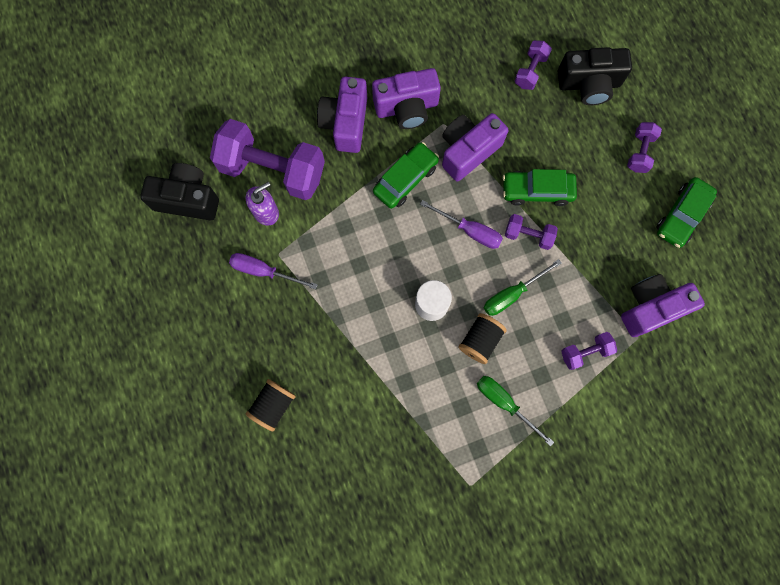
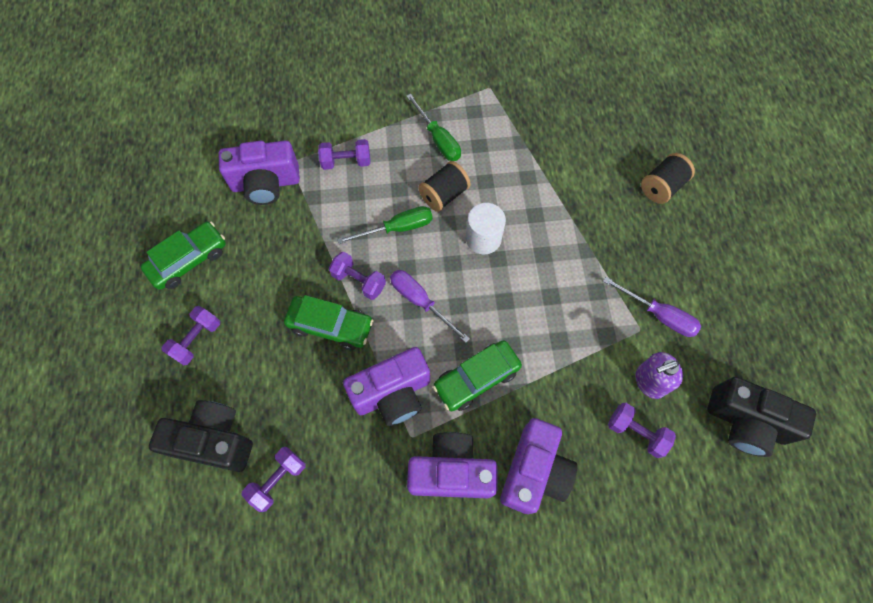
camera: 165 degrees left, 10 degrees down
(272, 170) = (636, 432): purple dumbbell -> purple dumbbell, size x0.46

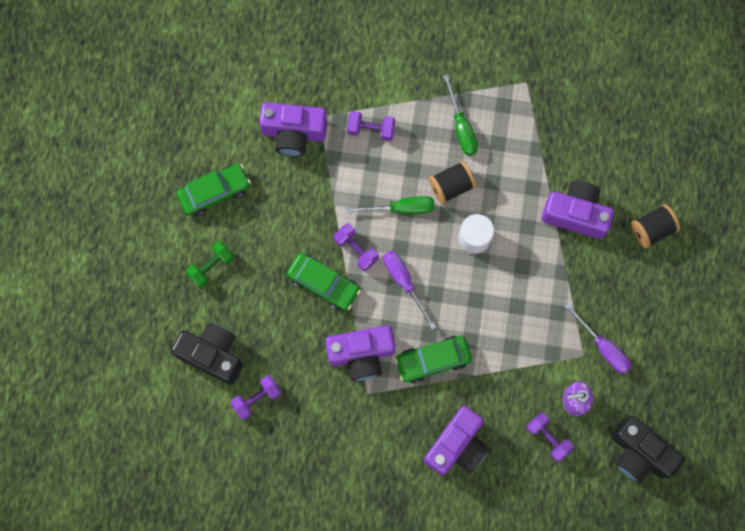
camera: 15 degrees right, 10 degrees up
(197, 339) = (211, 266): purple dumbbell -> green dumbbell
(451, 471) = (392, 428): purple camera -> purple camera (575, 214)

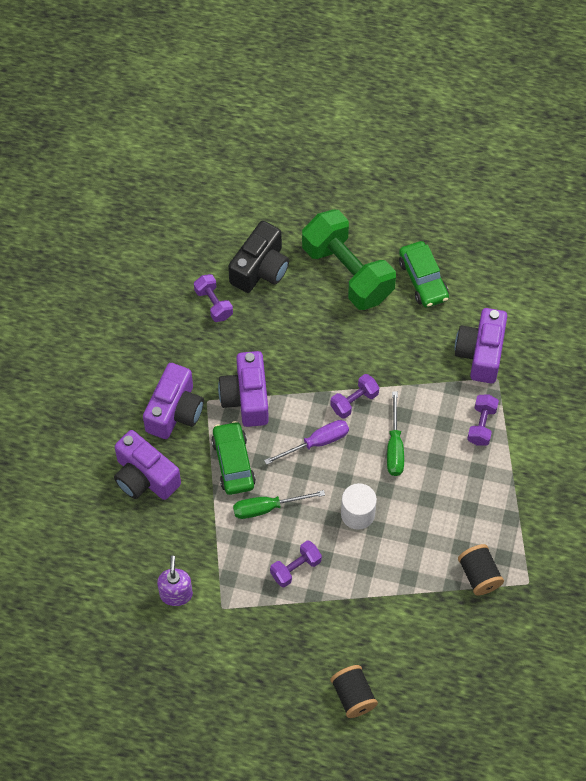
camera: 95 degrees right, 15 degrees down
(211, 266) = (347, 272): green dumbbell -> green dumbbell, size x2.17
(323, 284) = (321, 369): green car -> none
(451, 186) = (415, 497): black spool -> black spool (479, 575)
(461, 127) = (480, 513): green screwdriver -> green screwdriver (267, 508)
(548, 437) = (141, 564): purple dumbbell -> purple dumbbell (295, 568)
(575, 214) = (376, 618): purple camera -> purple camera (175, 411)
(603, 347) = (229, 629): purple screwdriver -> none
(639, 453) = (112, 652): black camera -> none

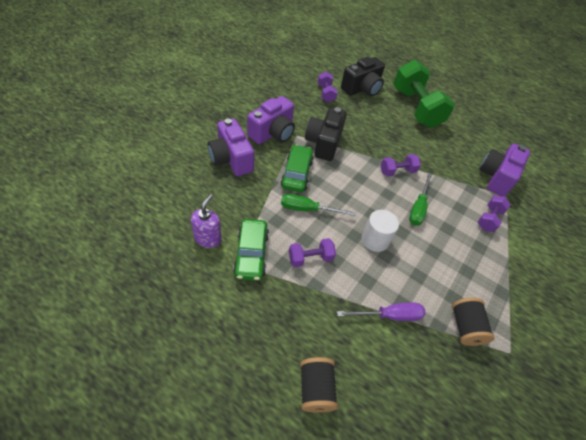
camera: 15 degrees right, 10 degrees down
(246, 398) = (323, 143): purple camera -> black camera
(316, 443) = (361, 184): purple screwdriver -> purple screwdriver (389, 315)
(423, 279) = (464, 127): green car -> green car (251, 254)

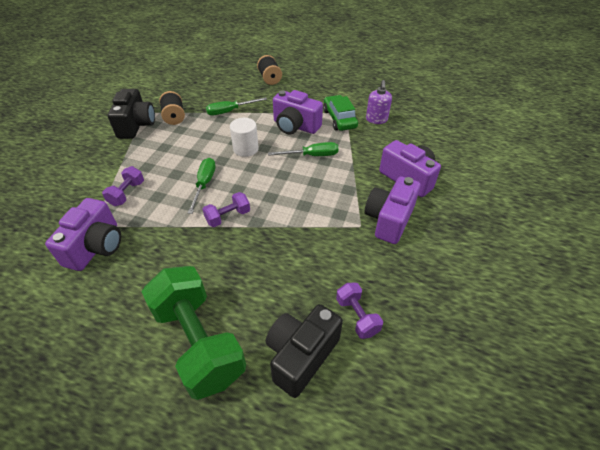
camera: 170 degrees right, 5 degrees down
(297, 174) = (337, 182): green car -> none
(310, 258) = (295, 126): purple dumbbell -> purple camera
(323, 143) = (324, 226): black camera -> black camera (136, 125)
(389, 315) = (230, 111): purple screwdriver -> green screwdriver

